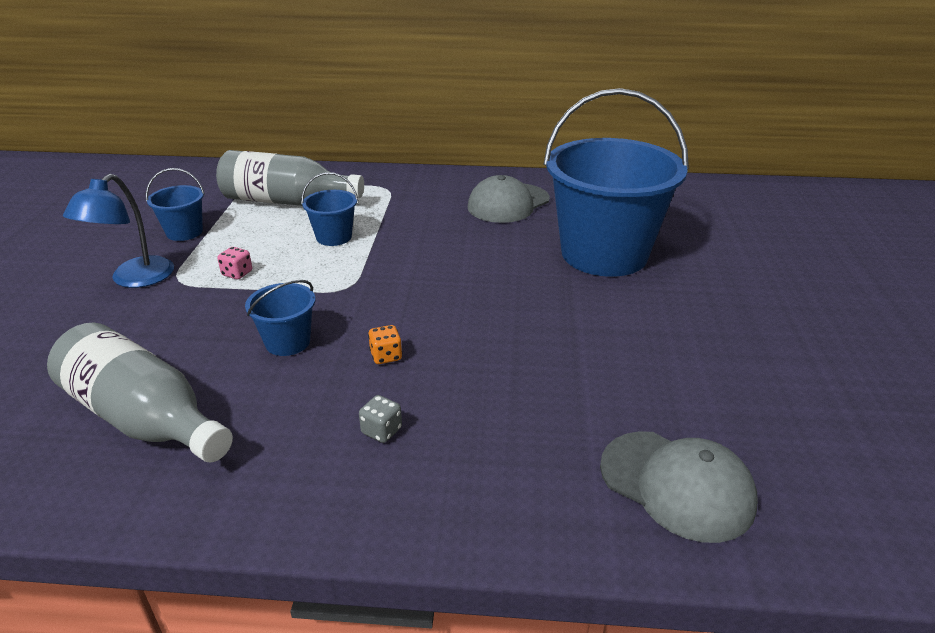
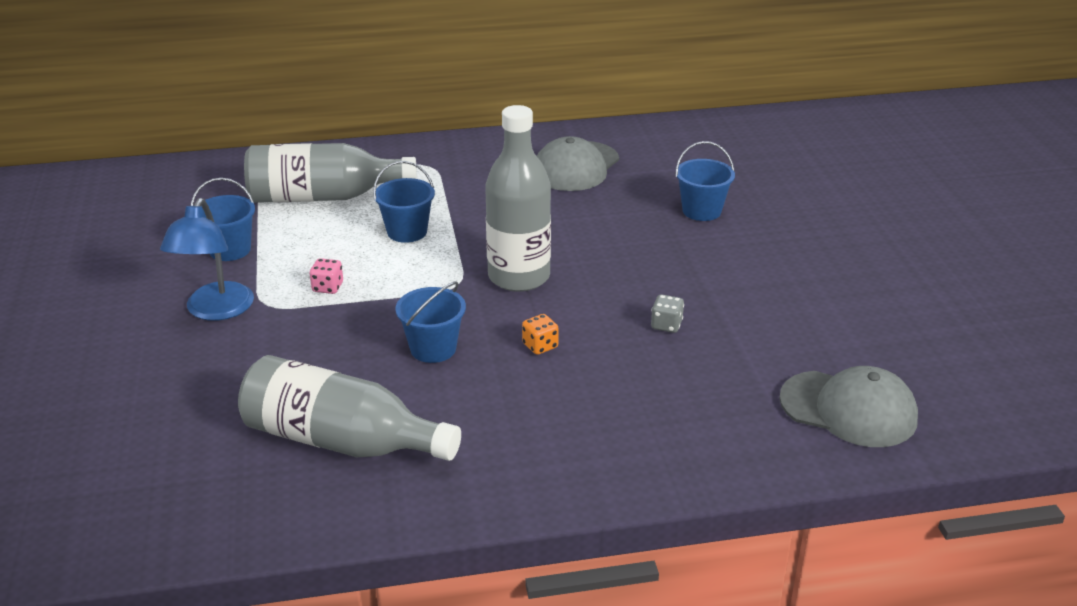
camera: 15 degrees left, 0 degrees up
(381, 431) = (576, 412): grey dice -> grey dice (666, 325)
(405, 288) = (519, 277): none -> grey bottle
(604, 254) = (701, 211): blue bucket -> blue bucket, size x0.43

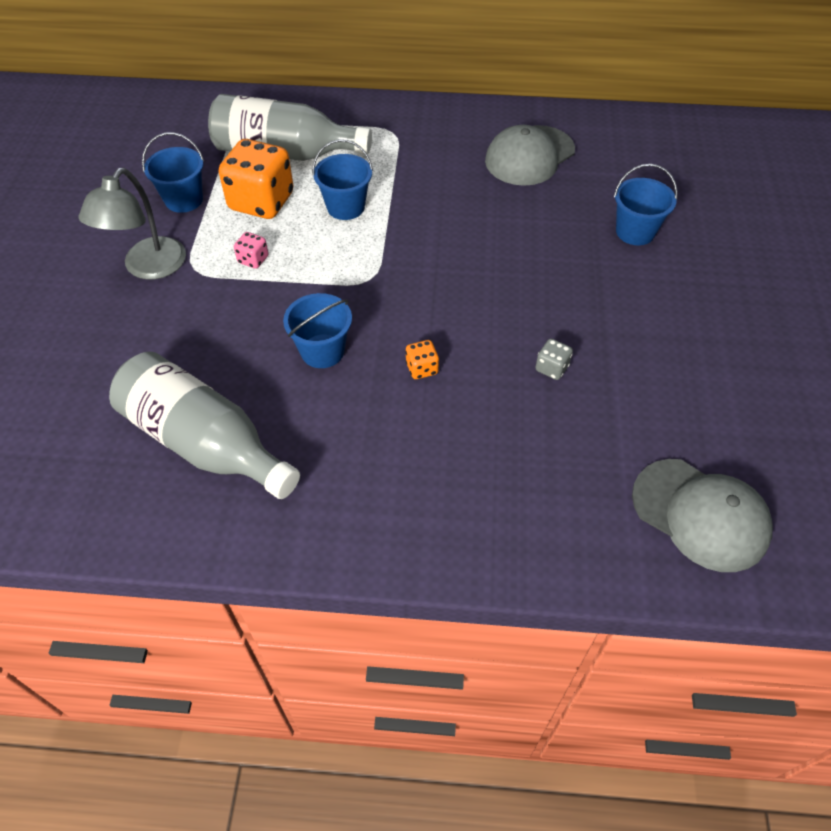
camera: 15 degrees right, 20 degrees up
(215, 311) = (148, 268): blue lamp -> grey lamp
(315, 240) = (261, 202): none -> orange dice
(519, 277) = (430, 280): grey bottle -> none

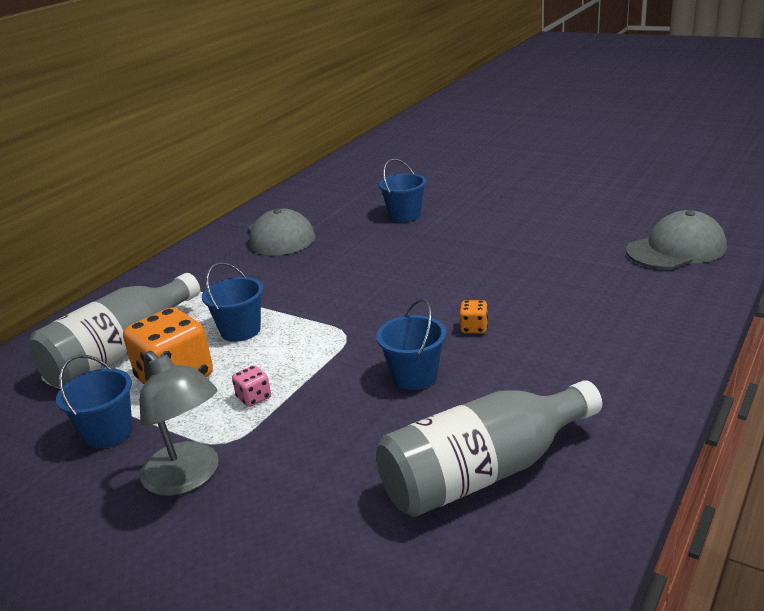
camera: 60 degrees left, 25 degrees down
(551, 368) = (514, 273): grey dice -> none

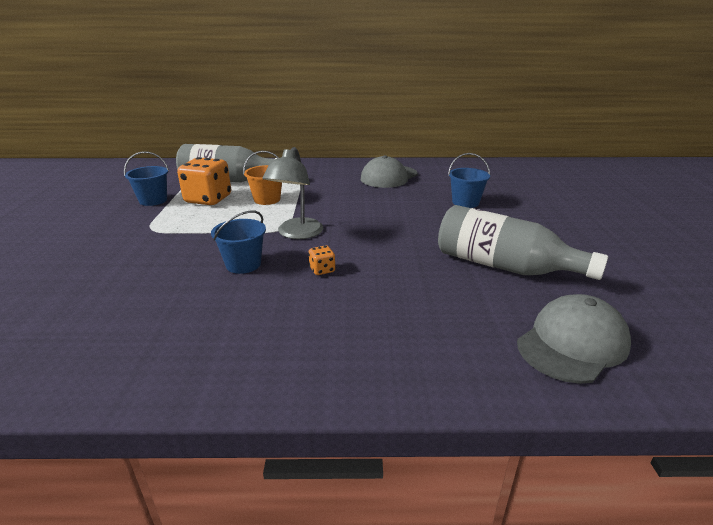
camera: 55 degrees right, 0 degrees up
(189, 477) = (116, 230): grey lamp -> grey lamp (296, 234)
(240, 330) = (267, 199): blue bucket -> orange bucket
(254, 398) = (197, 223): pink dice -> none
(484, 472) = (132, 321): grey bottle -> grey bottle (504, 266)
(676, 249) = (572, 343): grey cap -> grey cap turned 75 degrees counterclockwise

